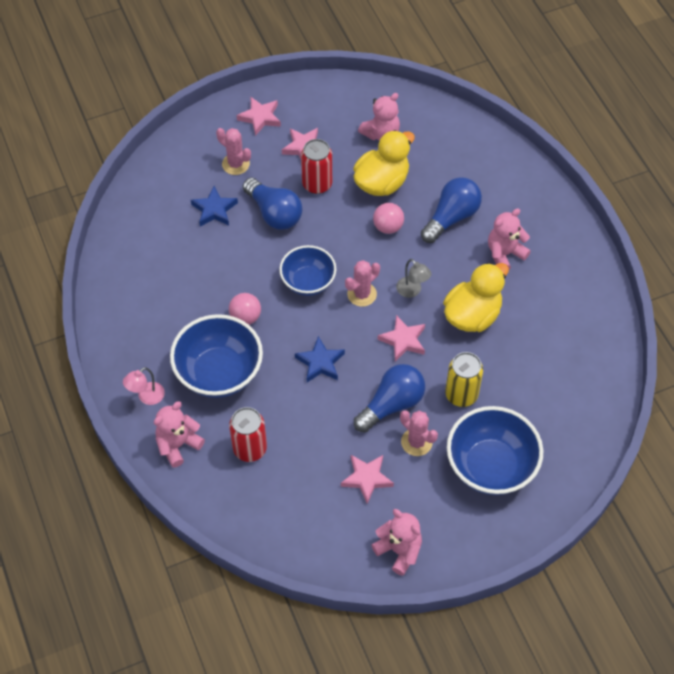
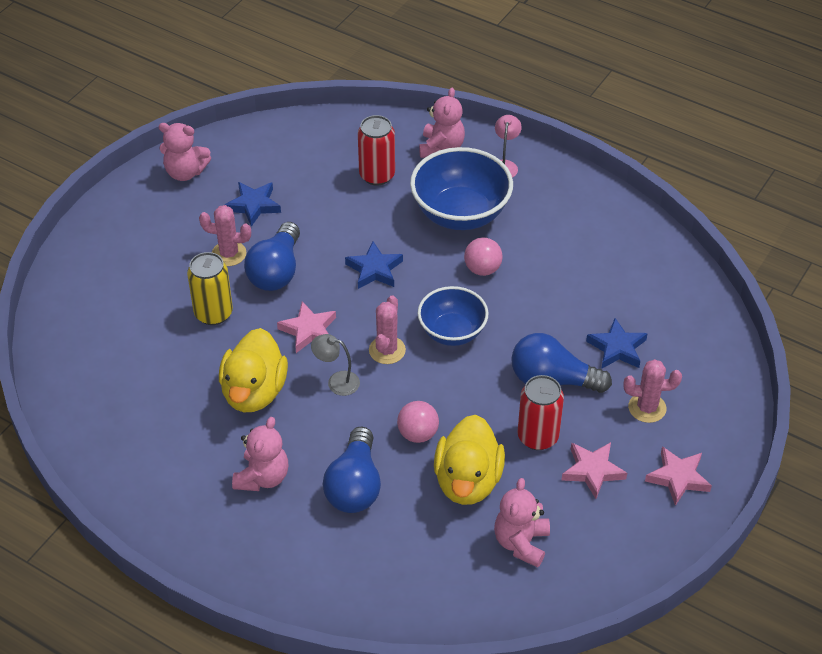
camera: 145 degrees right, 10 degrees down
(367, 478) = (253, 205): pink star -> blue star
(490, 466) = (143, 270): blue bowl -> none

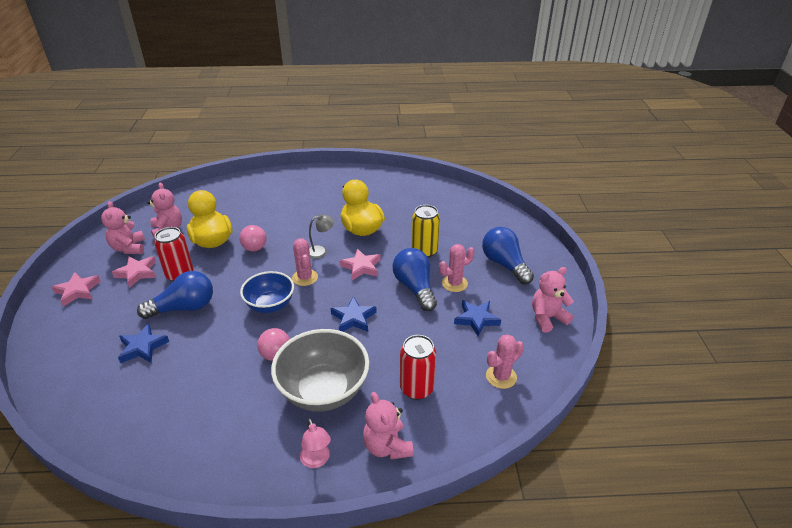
camera: 145 degrees right, 10 degrees down
(262, 477) = (322, 203): pink teddy bear -> pink teddy bear (129, 248)
(354, 485) = (273, 217): blue light bulb -> blue light bulb (504, 264)
(460, 214) = (323, 390): blue bowl -> grey bowl
(647, 408) = (108, 319): pink cactus -> pink cactus (501, 376)

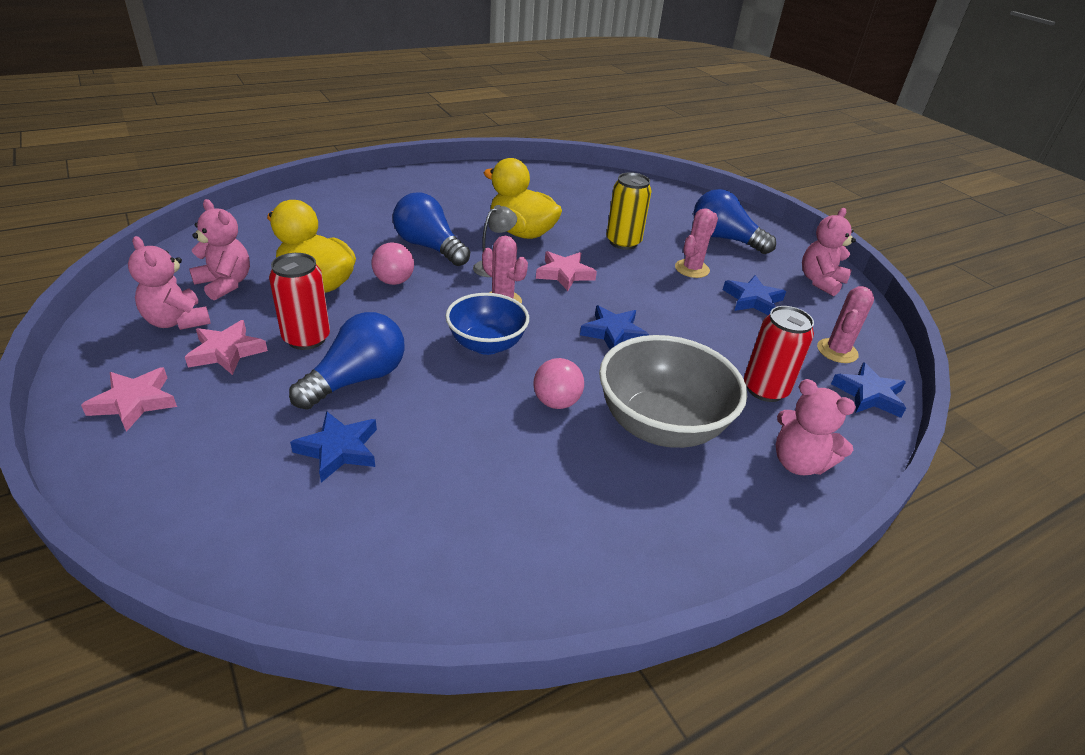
camera: 30 degrees left, 0 degrees up
(316, 460) = (736, 509): pink lamp -> none
(415, 288) = (652, 283): blue light bulb -> blue light bulb (429, 247)
(490, 417) = (869, 395): none -> blue star

